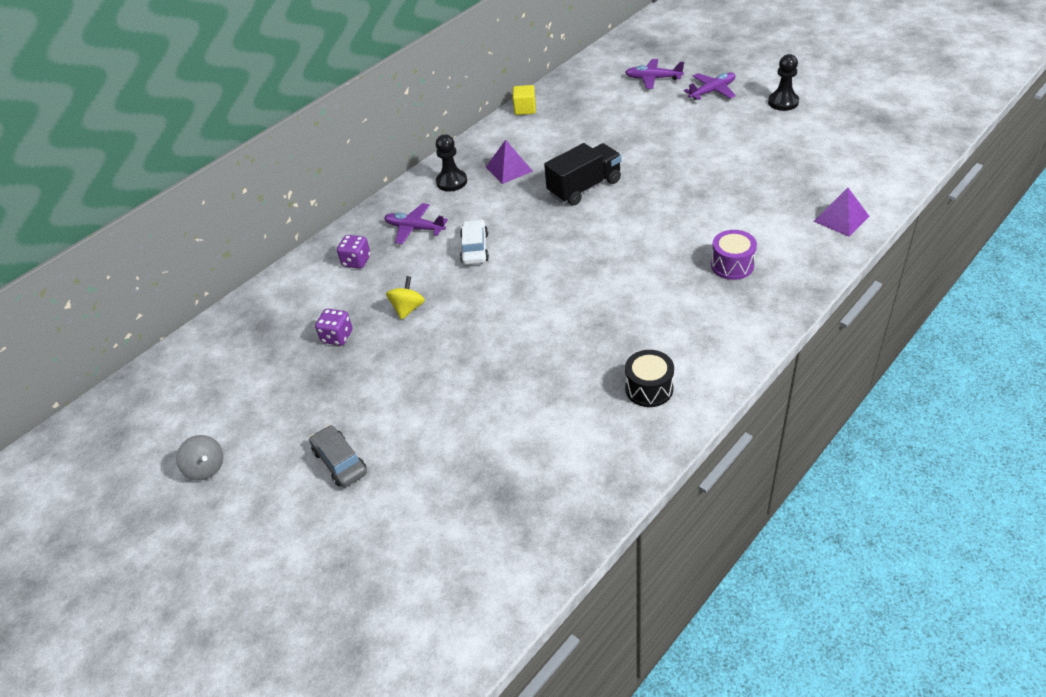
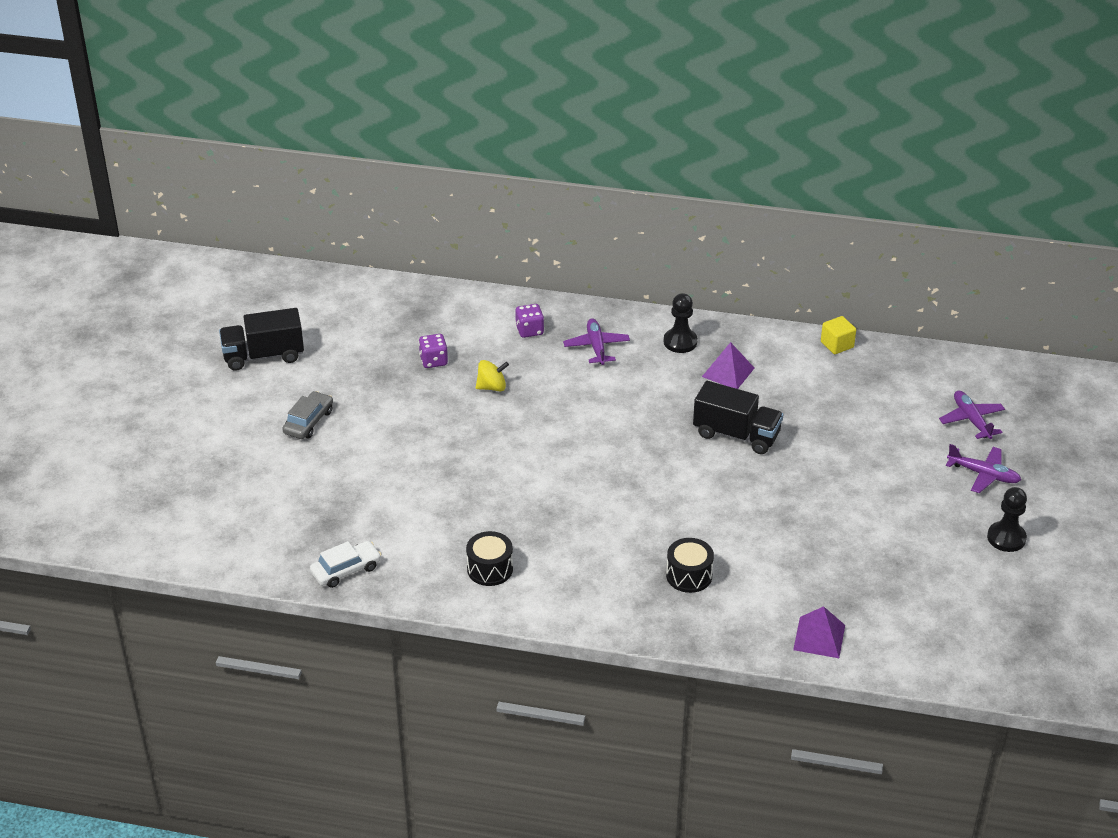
camera: 55 degrees right, 5 degrees down
(206, 468) = (263, 356): grey spinning top -> black truck
(475, 248) = (595, 396): white car -> white car (346, 570)
(732, 265) = (689, 575): purple drum -> black drum

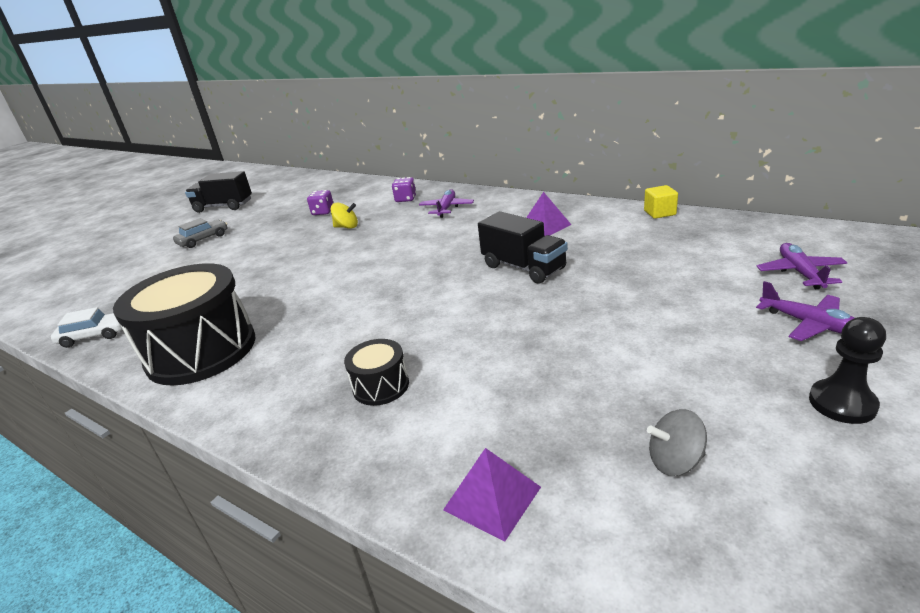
camera: 25 degrees right, 10 degrees down
(490, 569) = (201, 351): black drum -> black drum, size x2.18
(680, 342) = (516, 207): black pawn -> none
(917, 594) = (675, 461): none -> grey spinning top

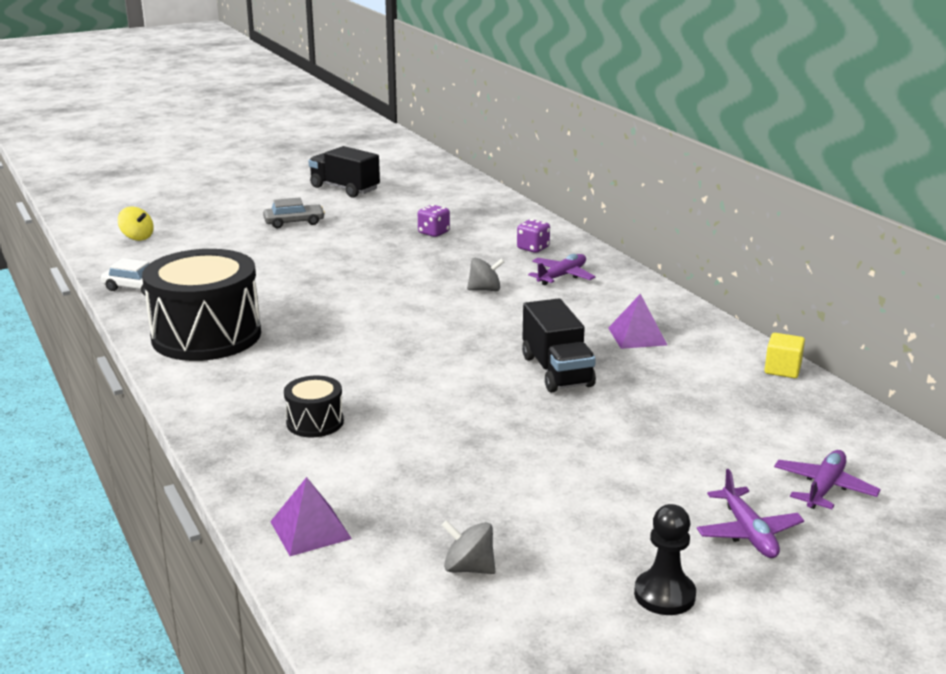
camera: 25 degrees right, 5 degrees down
(347, 227) = (439, 260): yellow spinning top -> yellow spinning top (137, 237)
(403, 234) = (485, 289): none -> grey spinning top

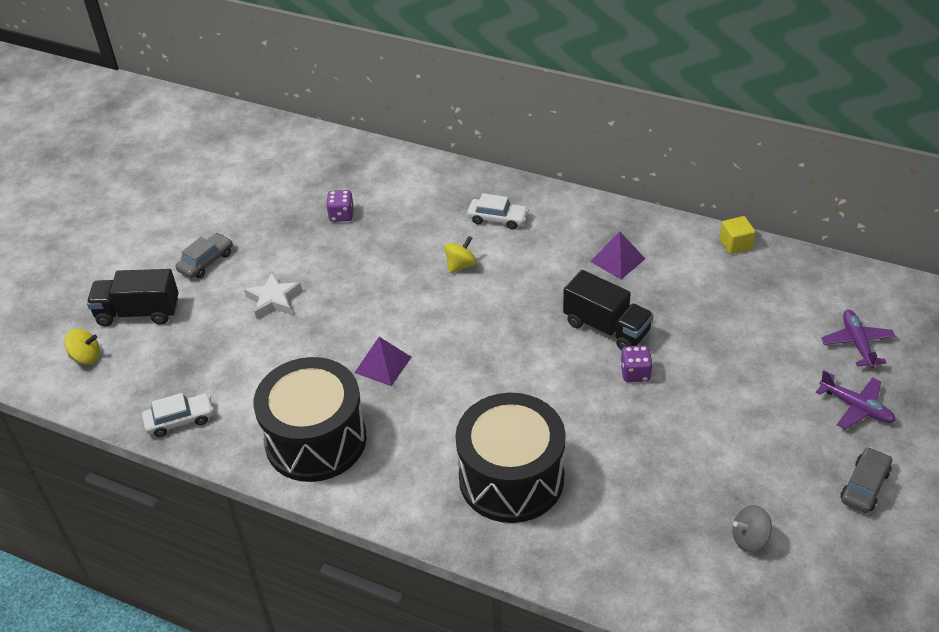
camera: 35 degrees left, 20 degrees up
(307, 256) = (273, 299): none -> white star
(310, 530) = (627, 574): purple pyramid -> purple pyramid (383, 364)
(315, 422) = (511, 478): black drum -> black drum, size x2.18
(344, 189) = (192, 192): black truck -> black truck (138, 312)
(485, 289) = (461, 265): grey spinning top -> yellow spinning top
(533, 248) = (440, 195): purple dice -> purple dice (635, 373)
(562, 276) = (497, 219): purple plane -> white car
(664, 595) = (864, 486): black pawn -> grey car

